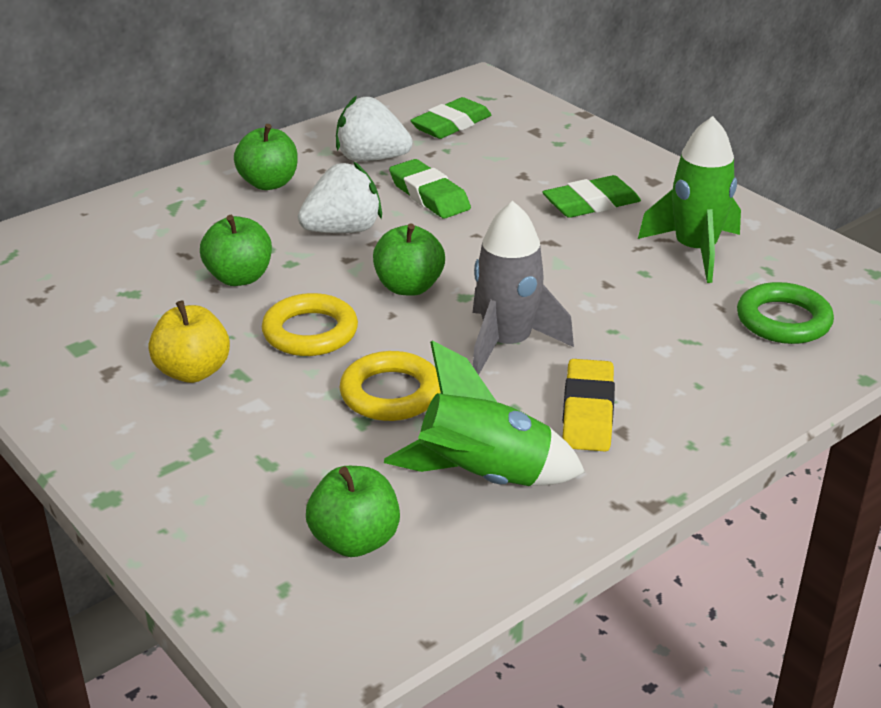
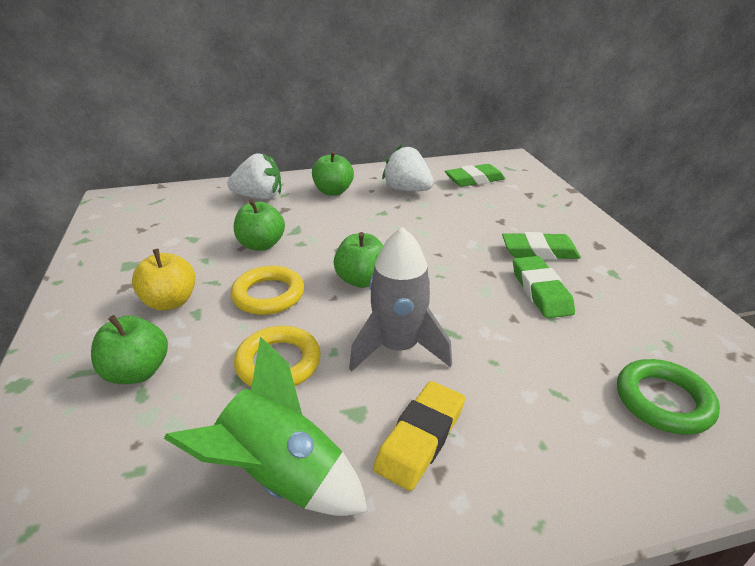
camera: 25 degrees right, 0 degrees up
(343, 230) = (352, 230): white strawberry -> white strawberry (259, 197)
(355, 540) = (126, 502): green apple -> green apple (137, 372)
(429, 195) = (426, 220): green eraser -> green eraser (540, 291)
(695, 250) = (606, 309): green rocket -> none

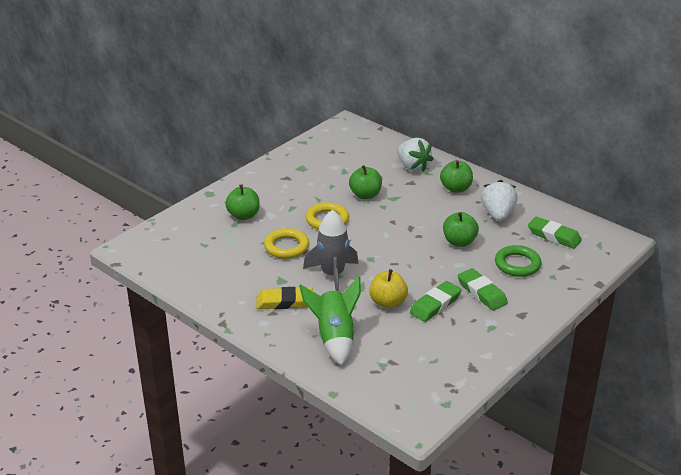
camera: 55 degrees right, 0 degrees up
(170, 302) = (290, 196): yellow apple -> yellow apple (388, 302)
(281, 476) = (233, 277): green rocket -> green rocket (334, 338)
(362, 280) = (373, 241): green apple -> green apple (459, 242)
(663, 401) = (381, 365): green ring -> green ring (517, 264)

